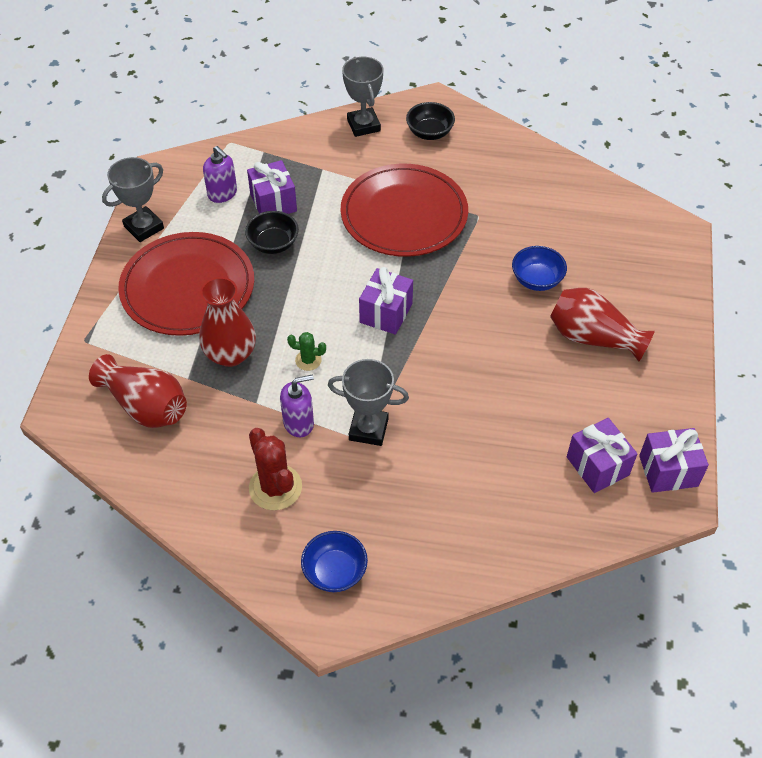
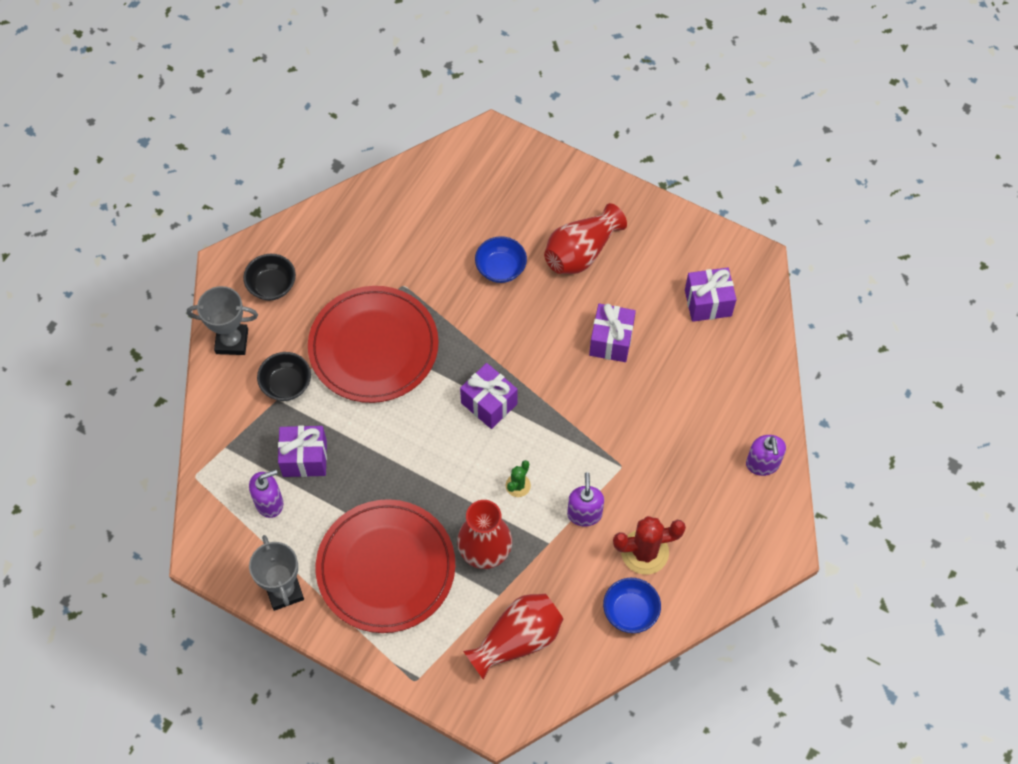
camera: 70 degrees left, 10 degrees up
(273, 244) = (361, 474): black bowl -> black bowl (286, 384)
(335, 571) = (740, 529): blue bowl -> blue bowl (630, 611)
(368, 429) = (611, 460): grey trophy -> none
(424, 573) = (762, 464): none -> purple soap dispenser
(668, 471) = (729, 256): purple gift -> purple gift (611, 341)

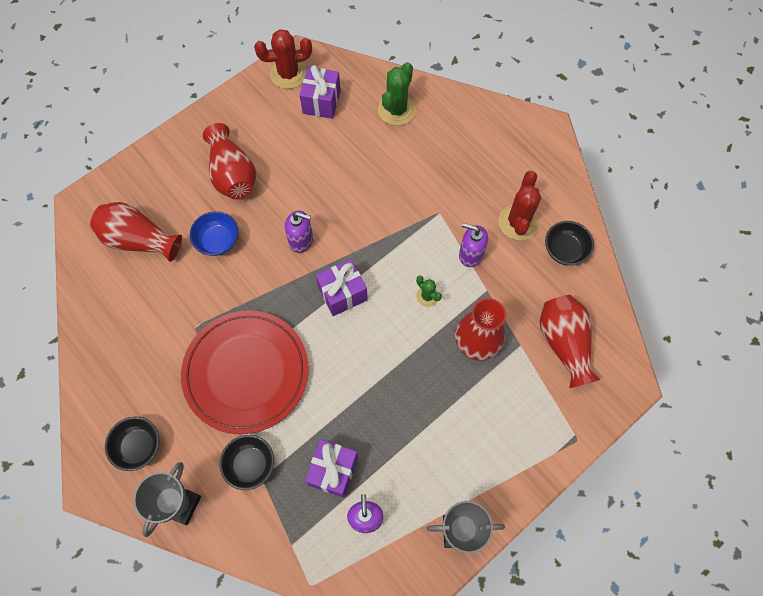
camera: 70 degrees left, 5 degrees up
(386, 568) = (466, 431): red plate -> none
(473, 200) = (139, 240): none -> red vase
(611, 341) = (324, 181): purple gift -> none
(630, 611) = (565, 250): blue bowl -> black bowl
(728, 257) = (288, 74): none -> red cactus
(733, 381) = (396, 110): none -> green cactus
(762, 464) = (473, 116): purple soap dispenser -> purple soap dispenser (301, 240)

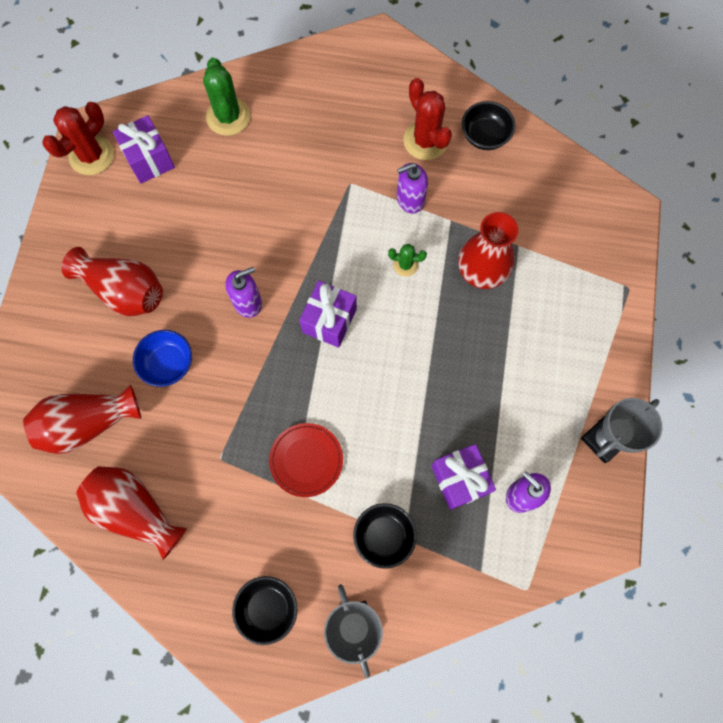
camera: 40 degrees left, 5 degrees up
(246, 372) = (306, 460): red plate -> red plate, size x0.50
(564, 343) = (551, 216): red vase -> red vase (135, 510)

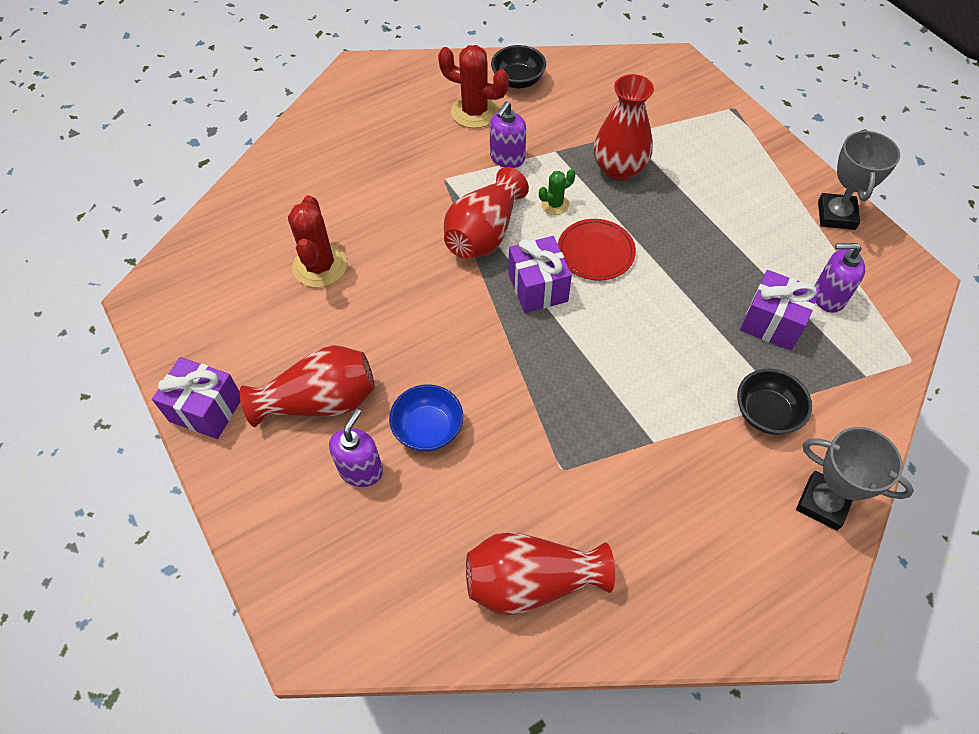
camera: 40 degrees left, 15 degrees down
(88, 423) = (401, 543): red vase -> red vase (484, 233)
(91, 155) = (170, 314): red cactus -> red cactus (320, 266)
(149, 159) = (235, 279): purple gift -> purple gift (206, 409)
(228, 117) = (280, 200): green cactus -> none
(248, 302) = (450, 325): purple soap dispenser -> purple soap dispenser (361, 470)
(268, 608) = (741, 557): black bowl -> none
(306, 460) = (638, 408): red plate -> red plate (595, 252)

